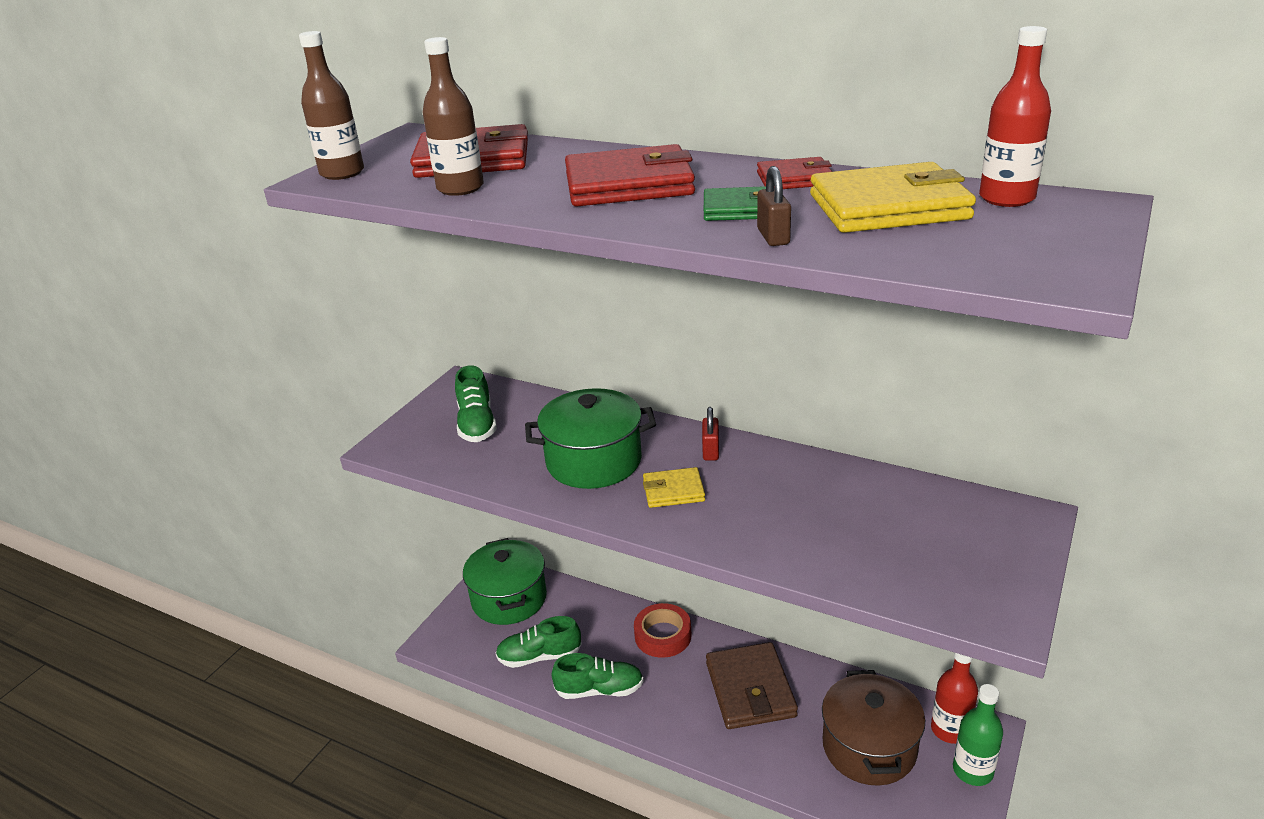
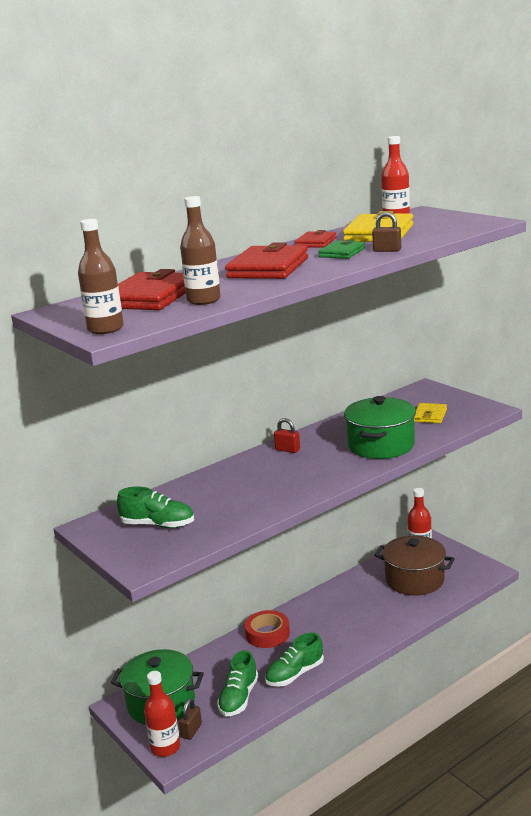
camera: 65 degrees left, 10 degrees down
(445, 631) = (165, 747): none -> red bottle
(475, 640) = (191, 731): none -> brown padlock
(594, 461) = (257, 487): green pot -> green pot (381, 445)
(599, 690) = (295, 674): green shoe -> green shoe turned 150 degrees counterclockwise
(673, 491) = (316, 467): yellow wallet -> yellow wallet (430, 415)
(750, 689) = (342, 610): brown wallet -> none
(972, 770) = (450, 553): green bottle -> none

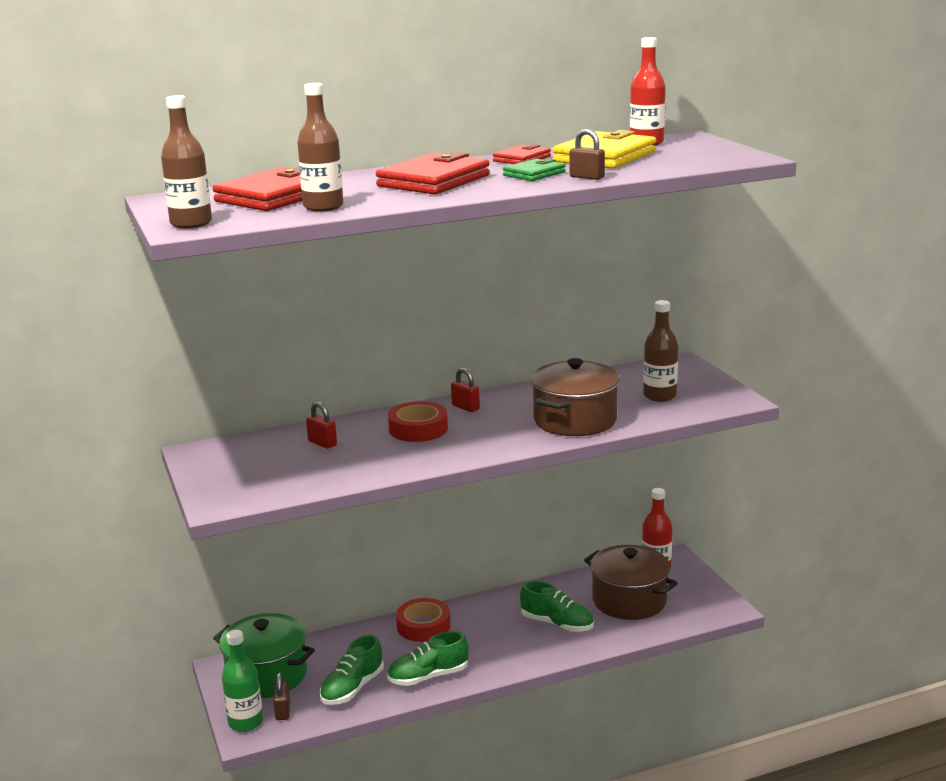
camera: 15 degrees right, 0 degrees up
(158, 525) = (266, 463): green shoe -> green shoe (557, 624)
(165, 747) = (245, 722): red bottle -> green bottle
(191, 731) = (283, 711): brown padlock -> brown padlock turned 45 degrees counterclockwise
(192, 499) = (322, 443): none -> red padlock
(263, 473) = (418, 429): none -> red tape
(381, 445) = (575, 420): green pot -> brown pot
(430, 415) = (659, 396): yellow wallet -> brown bottle

